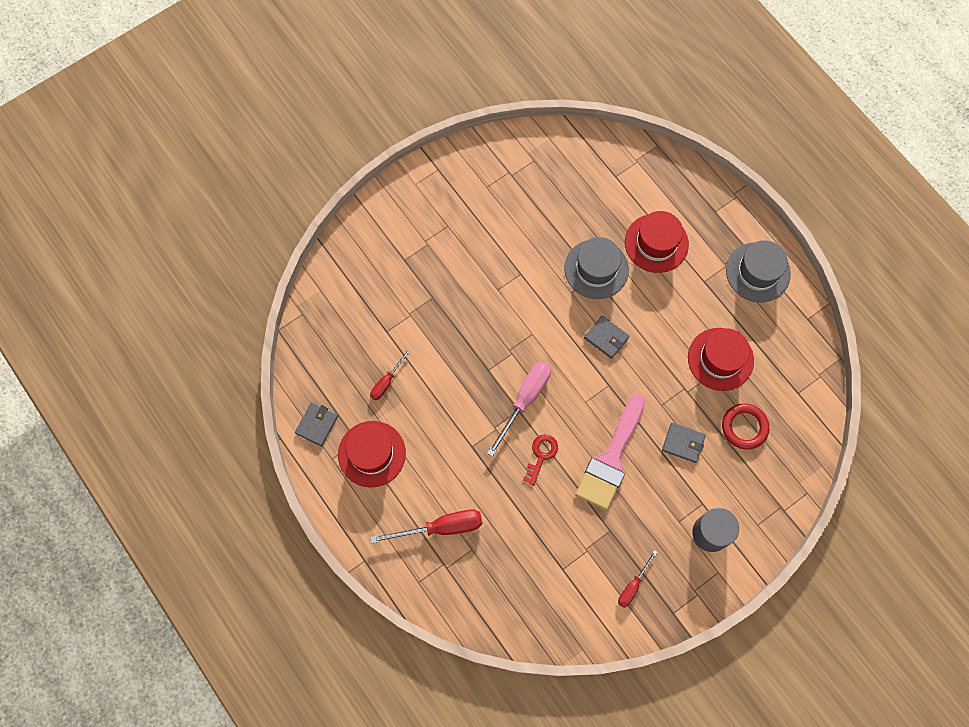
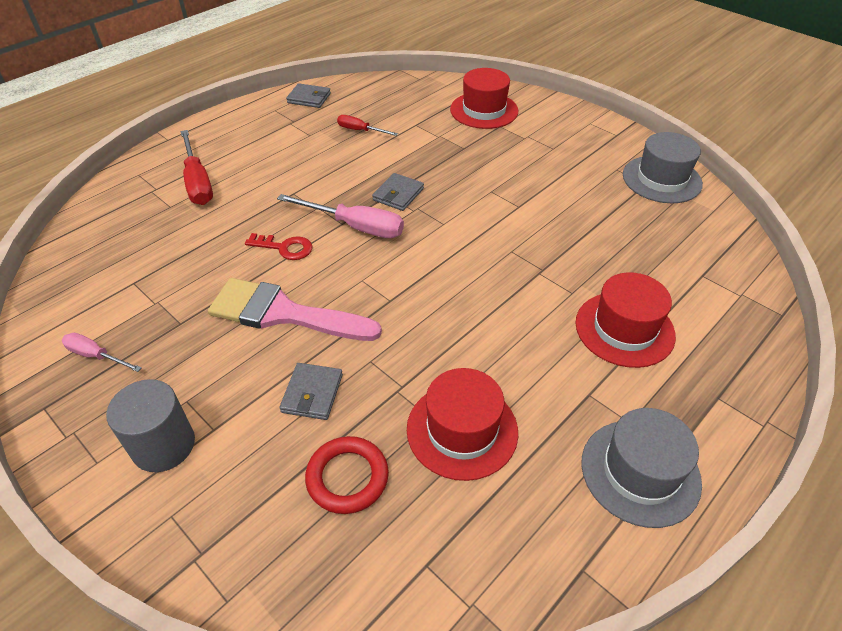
camera: 80 degrees right, 25 degrees down
(371, 454) = (281, 131): red hat -> red hat (484, 110)
(596, 269) = (555, 270): grey hat -> grey hat (661, 179)
(606, 338) = (458, 290): grey wallet -> grey wallet (398, 194)
(633, 586) = (96, 355): red screwdriver -> pink screwdriver

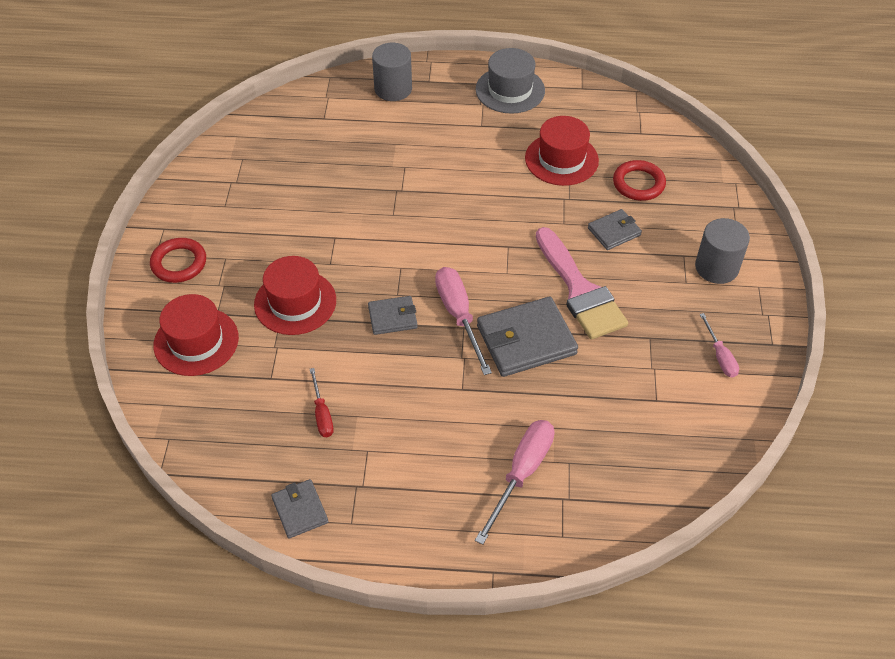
camera: 130 degrees left, 5 degrees up
(197, 182) = (521, 473): red screwdriver -> pink screwdriver
(285, 248) = (526, 340): red key -> grey wallet
(569, 128) = (179, 263): none -> red ring
(624, 329) = (413, 132): red hat -> red hat (295, 302)
(661, 179) = (217, 175): grey hat -> none
(721, 355) = (393, 89): none -> grey cylinder

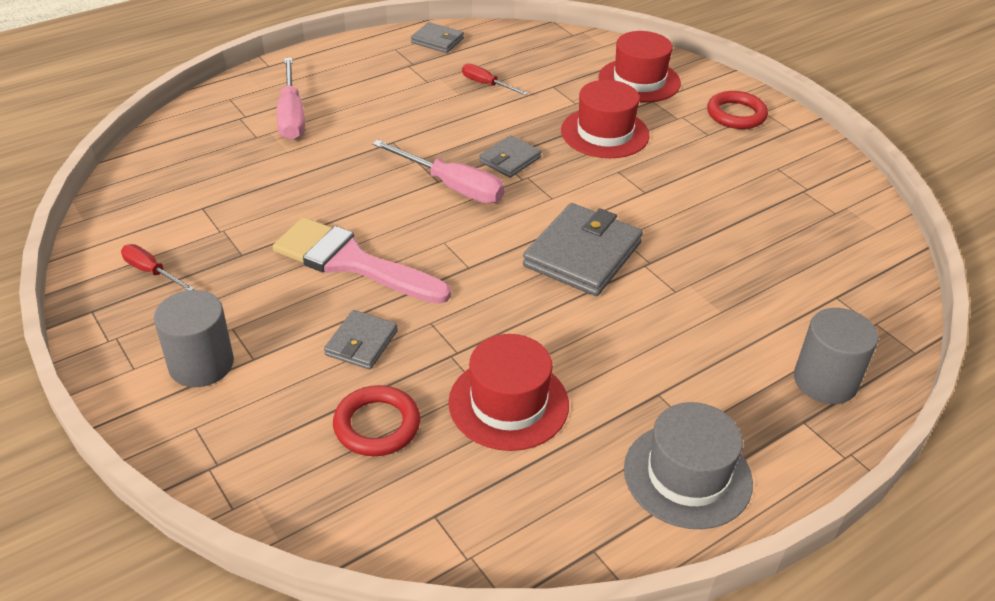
camera: 140 degrees right, 10 degrees down
(526, 340) = (369, 197): grey wallet -> grey wallet (582, 254)
(720, 356) = (151, 271): pink screwdriver -> red screwdriver

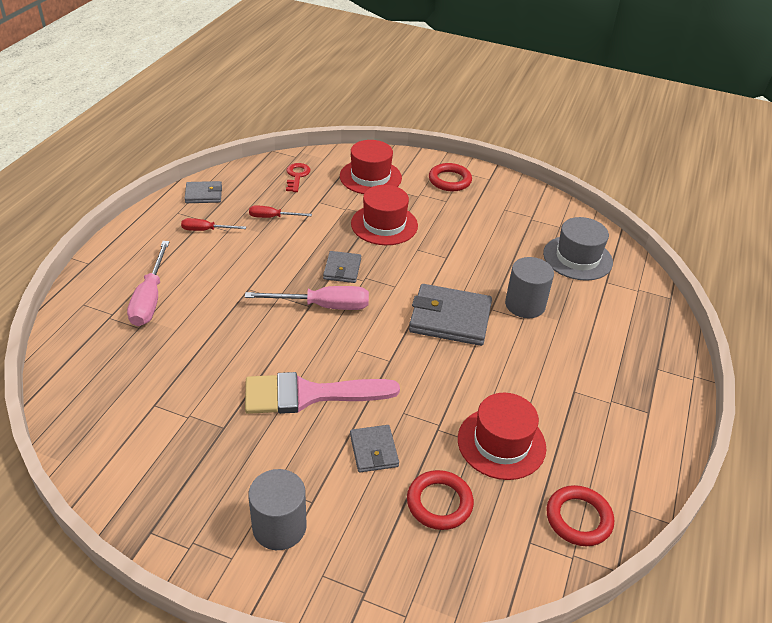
camera: 35 degrees left, 0 degrees up
(151, 271) = (166, 476): red screwdriver -> red screwdriver (206, 230)
(291, 115) = (150, 298): pink screwdriver -> pink screwdriver turned 45 degrees clockwise
(517, 524) = (578, 518): none -> red ring
(554, 54) = (297, 176): none -> red key
(582, 254) = (450, 318): grey wallet -> grey wallet turned 75 degrees counterclockwise
(687, 475) = (633, 434): grey hat -> grey hat (577, 258)
(825, 381) = (646, 338): grey cylinder -> grey cylinder (525, 305)

